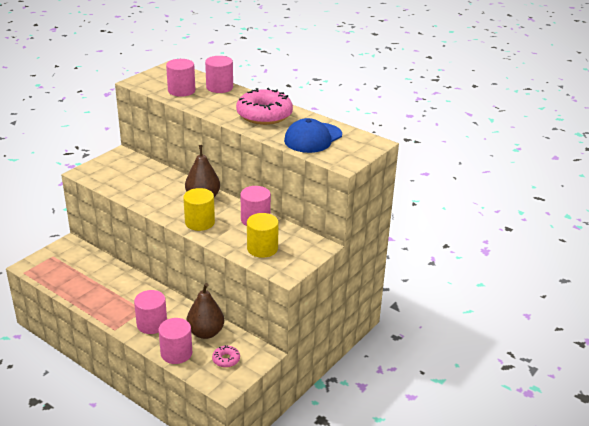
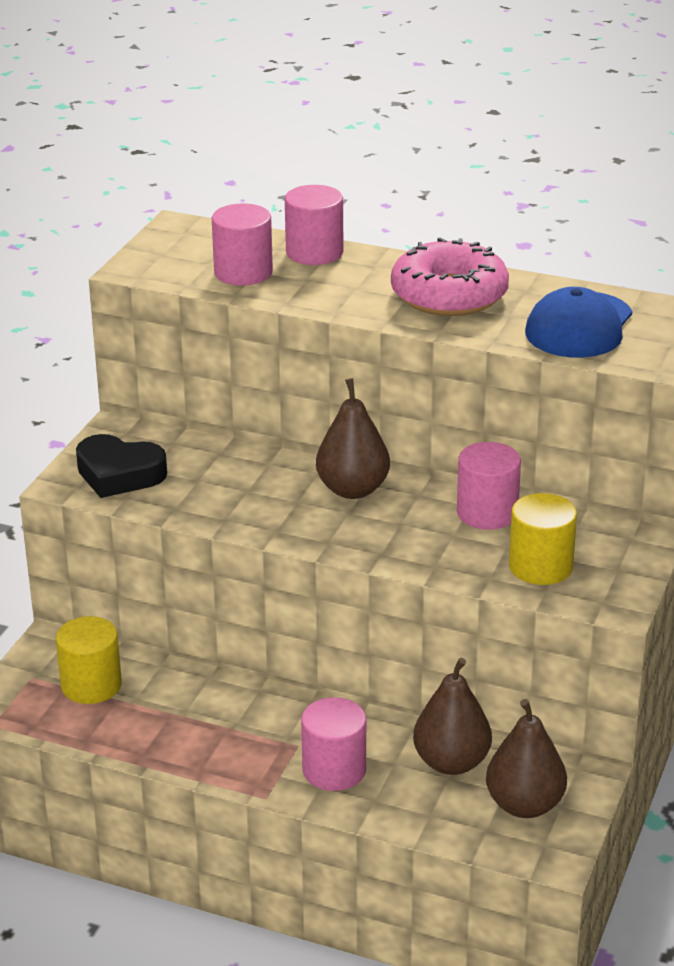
camera: 15 degrees left, 0 degrees up
(108, 172) = (119, 474): none -> black heart
(176, 353) = (420, 815): pink cylinder -> none
(199, 222) = (382, 540): yellow cylinder -> yellow cylinder (91, 685)
(226, 359) = (524, 805): pink donut -> brown pear

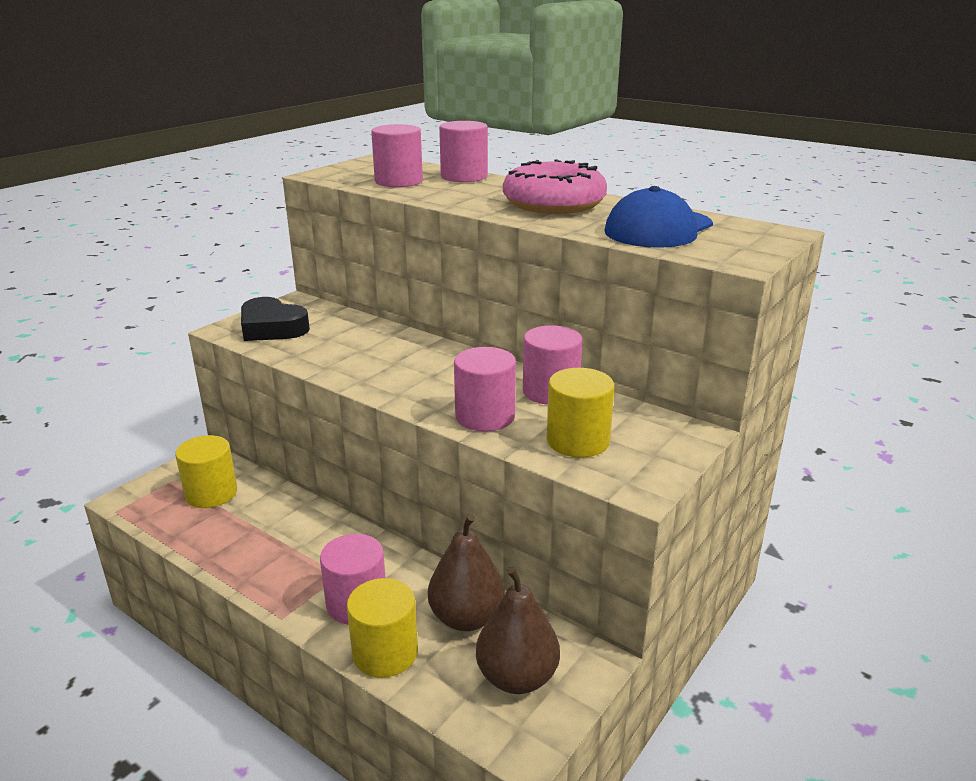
camera: 15 degrees right, 5 degrees down
(353, 489) = (445, 360): brown pear -> none
(390, 808) = (385, 653): none -> yellow cylinder
(435, 554) = (485, 416): none -> pink cylinder

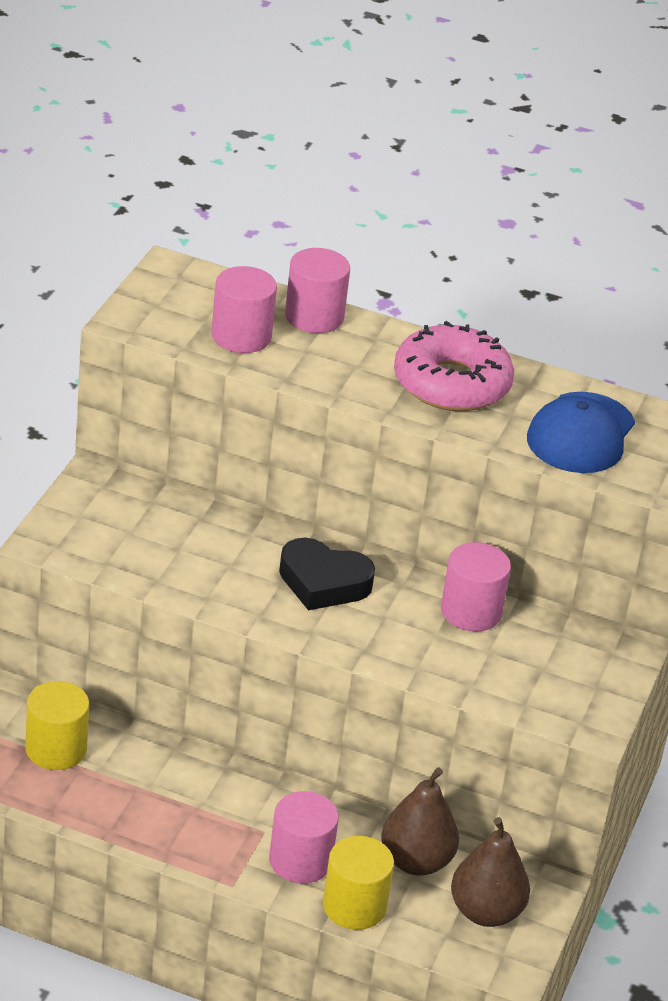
camera: 20 degrees left, 10 degrees up
(272, 328) = (98, 535): black heart -> black heart (323, 582)
(485, 416) = (418, 655): pink cylinder -> none
(578, 441) = (521, 678): yellow cylinder -> none

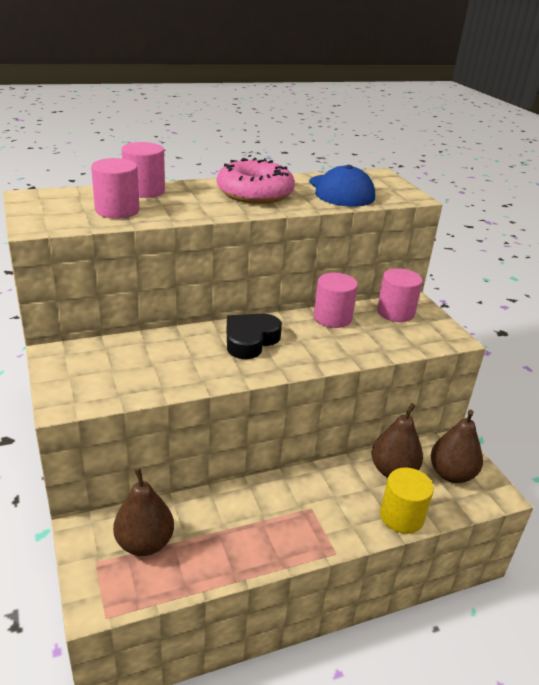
camera: 40 degrees left, 5 degrees down
(56, 749) = (145, 543): yellow cylinder -> brown pear
(300, 861) = (347, 511): pink cylinder -> pink cylinder (395, 312)
(323, 582) = (250, 340): black heart -> black heart turned 150 degrees clockwise

